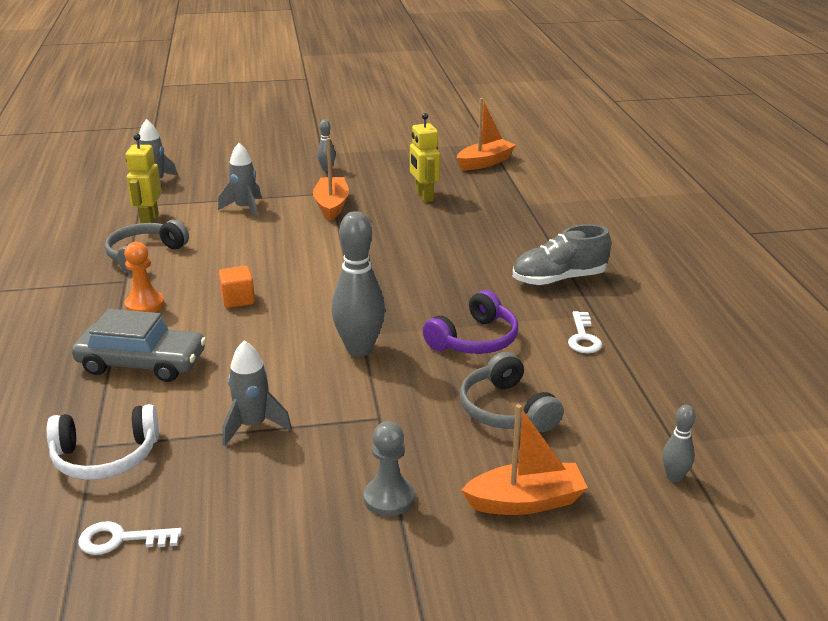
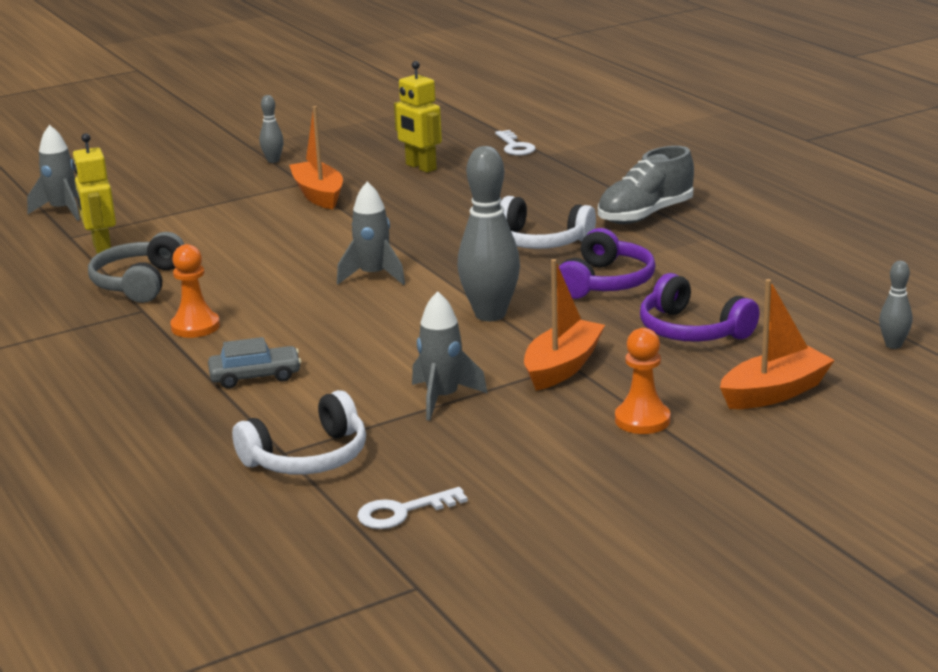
camera: 20 degrees left, 5 degrees down
(142, 363) = (255, 376): grey car -> grey car, size x0.59
(238, 300) = (304, 300): orange cube -> none
(245, 209) = (213, 216): grey rocket -> grey rocket (373, 276)
(389, 498) = (642, 420): grey pawn -> orange pawn
(456, 286) = (540, 241): none -> white headphones
(485, 162) = (459, 123): orange boat -> orange boat (562, 367)
(507, 410) = (692, 330): grey headphones -> purple headphones
(583, 337) = (715, 258): white key -> white key (515, 146)

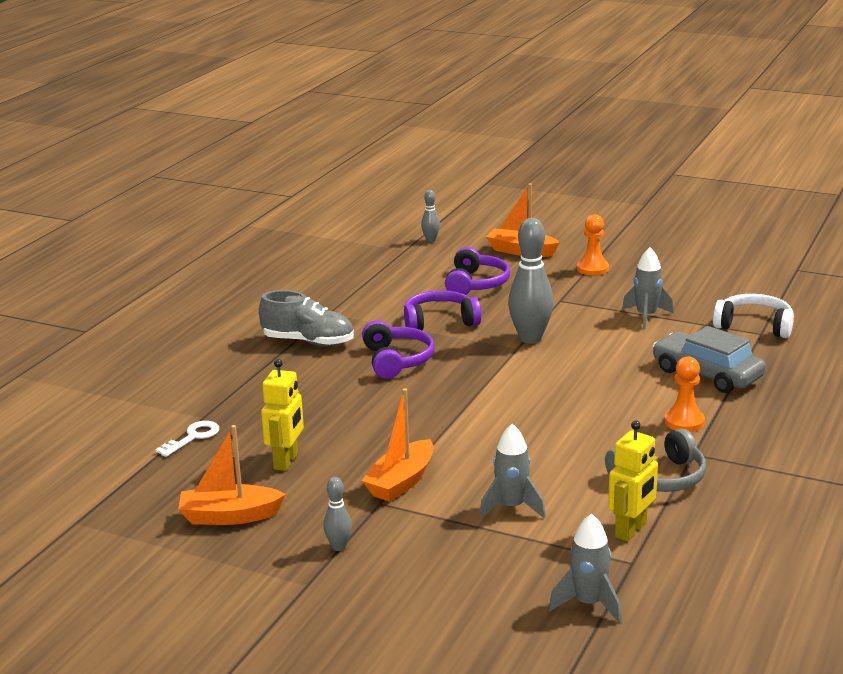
camera: 125 degrees left, 0 degrees up
(255, 376) = (707, 374): grey car -> grey car, size x1.68
(373, 276) = (526, 394): grey rocket -> grey rocket (511, 507)
(402, 512) = (756, 290): white key -> none
(540, 241) = (396, 360): white headphones -> purple headphones
(562, 367) = (566, 300): orange boat -> orange boat (230, 516)

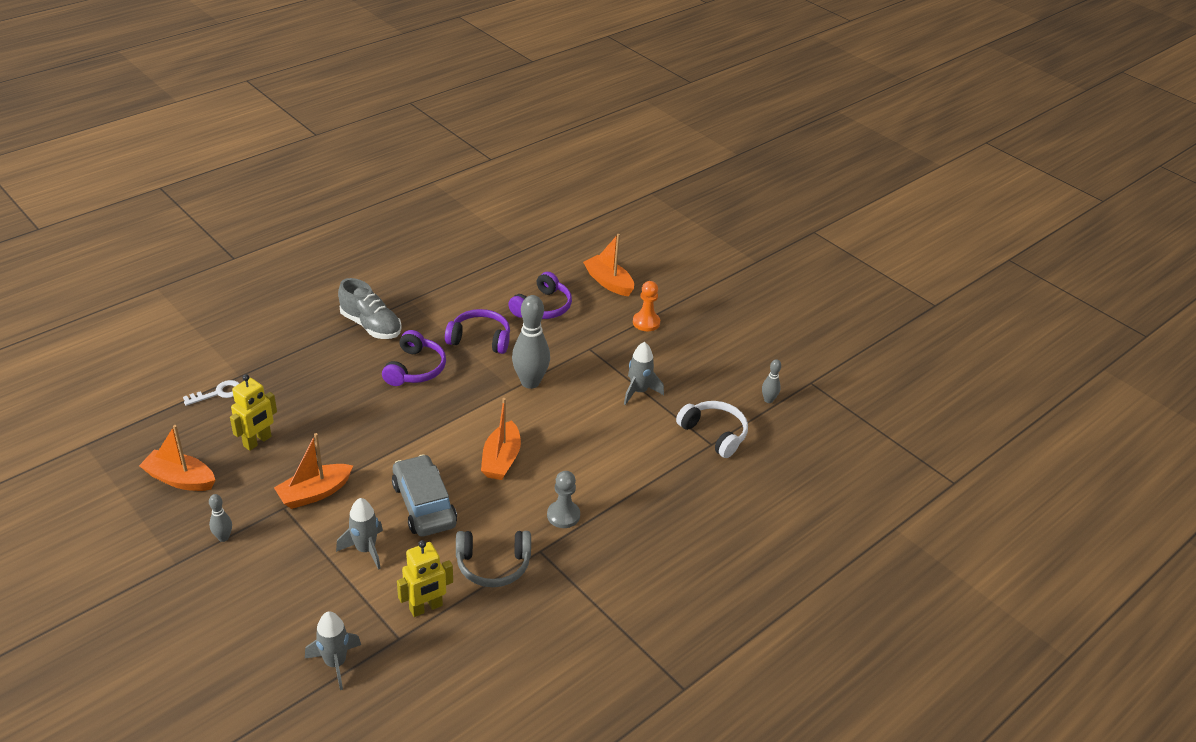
camera: 20 degrees right, 15 degrees up
(430, 240) = (551, 245): grey bowling pin -> grey bowling pin (768, 400)
(570, 400) = (501, 459): none -> orange boat
(684, 422) = (563, 515): orange pawn -> grey pawn
(707, 374) = (628, 472): grey car -> grey car (424, 504)

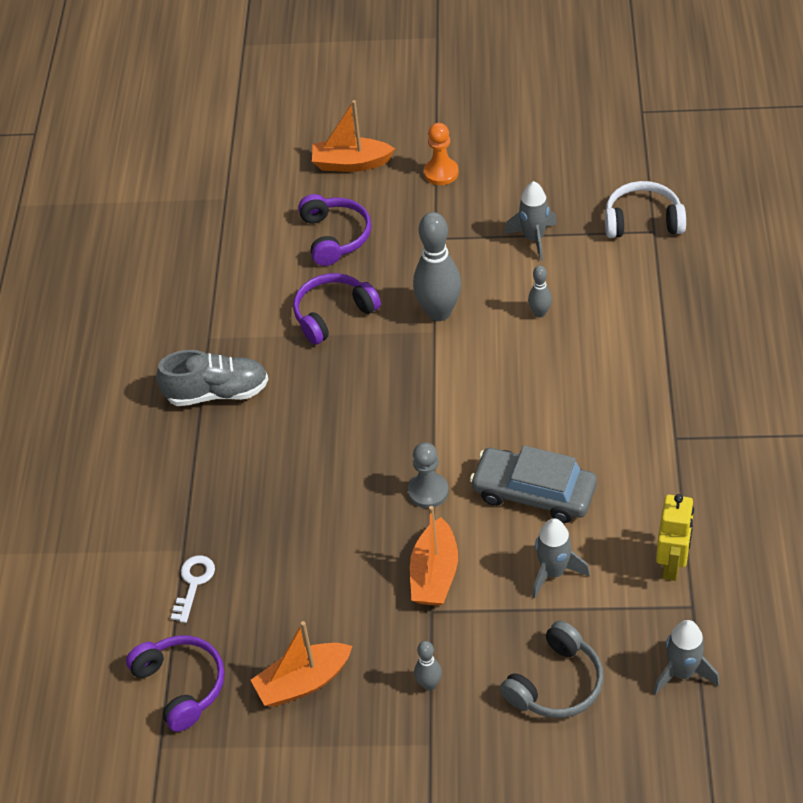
camera: 40 degrees left, 10 degrees up
(257, 441) = (308, 585): yellow robot -> none
(415, 369) = (325, 392): purple headphones -> purple headphones (181, 686)
(493, 565) = (662, 483): grey headphones -> grey headphones (556, 683)
(501, 459) = (527, 398): orange boat -> none
(563, 515) = (646, 394): grey pawn -> grey pawn (428, 491)
(768, 400) = (636, 155): grey bowling pin -> grey bowling pin (540, 313)

